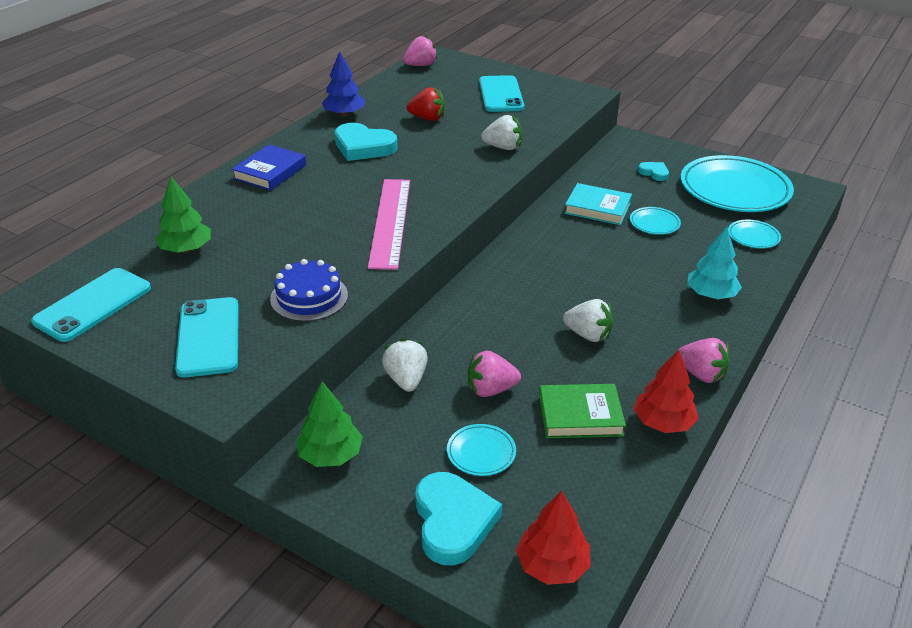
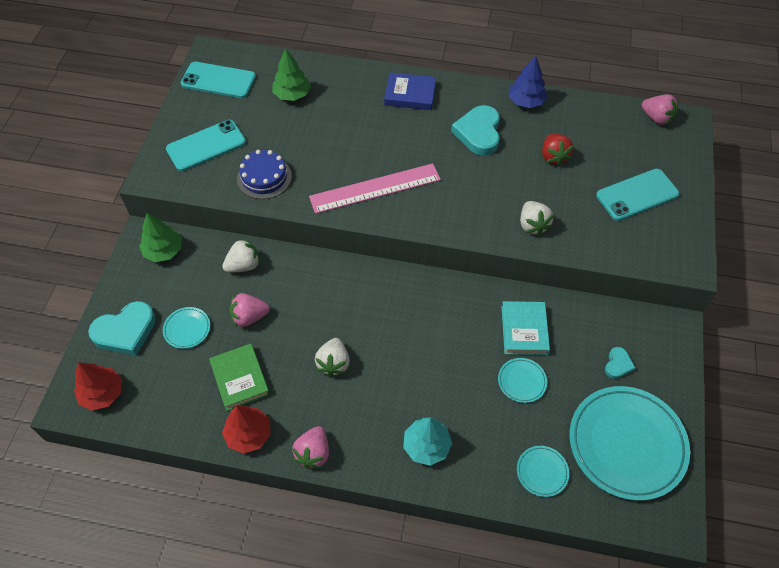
camera: 70 degrees right, 20 degrees up
(490, 390) = (249, 317): pink strawberry -> pink strawberry turned 75 degrees counterclockwise

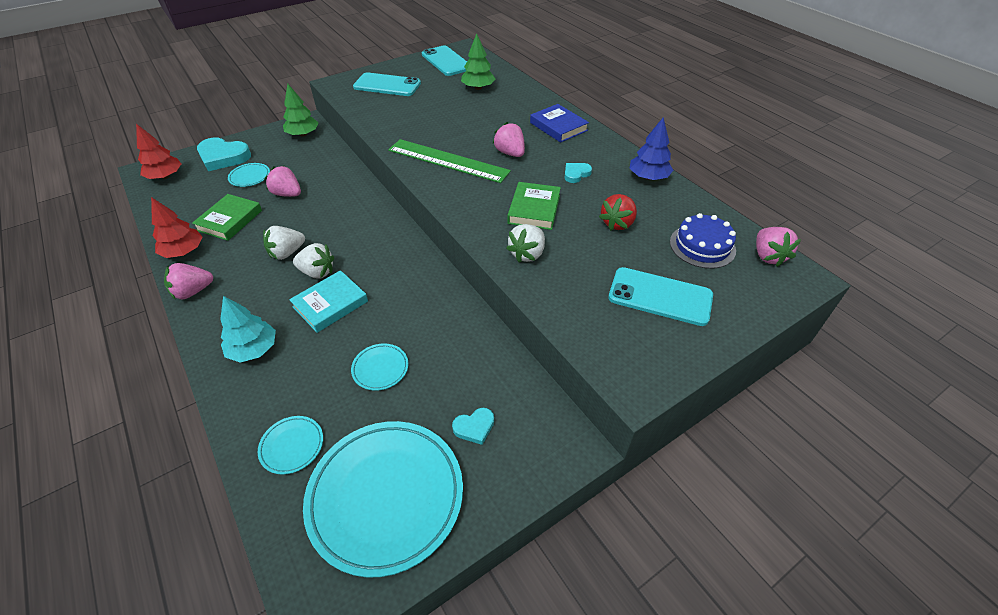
camera: 45 degrees right, 10 degrees down
(244, 265) = (328, 167): white strawberry -> white strawberry (317, 272)
(264, 177) = (391, 116): blue cake -> blue cake (702, 246)
(375, 188) = (448, 160): pink ruler -> green ruler
(410, 147) = (510, 153): none -> pink strawberry
(478, 133) = (576, 174): turquoise heart -> turquoise heart, size x0.51
(491, 186) = (534, 209): none -> green book
(524, 330) = (437, 336): turquoise book -> turquoise book (330, 304)

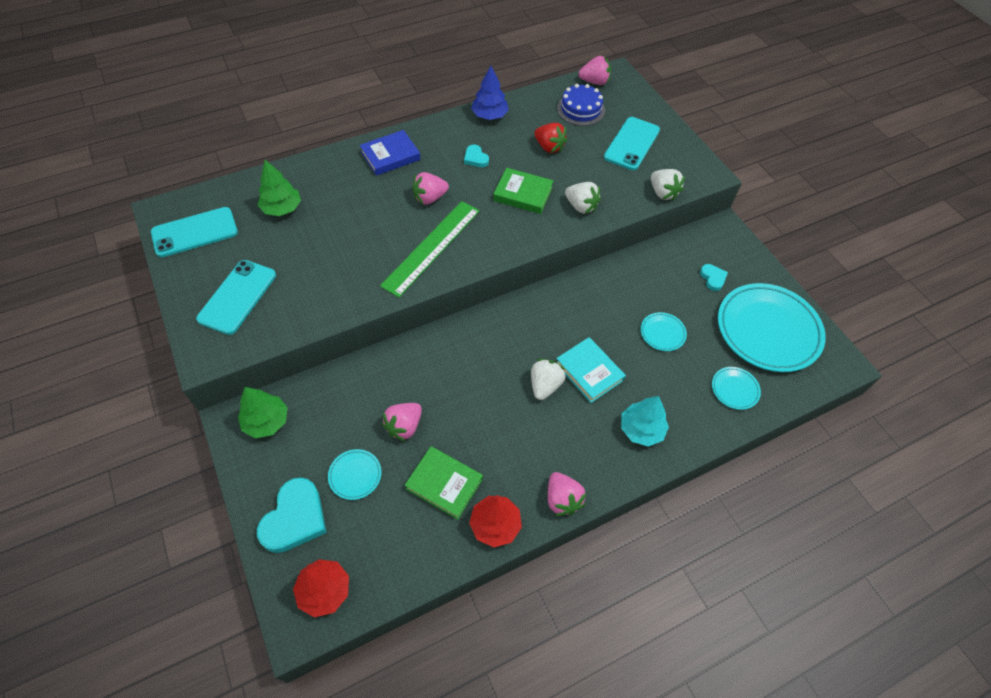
camera: 85 degrees left, 10 degrees up
(287, 253) = (512, 416): white strawberry -> white strawberry (663, 193)

